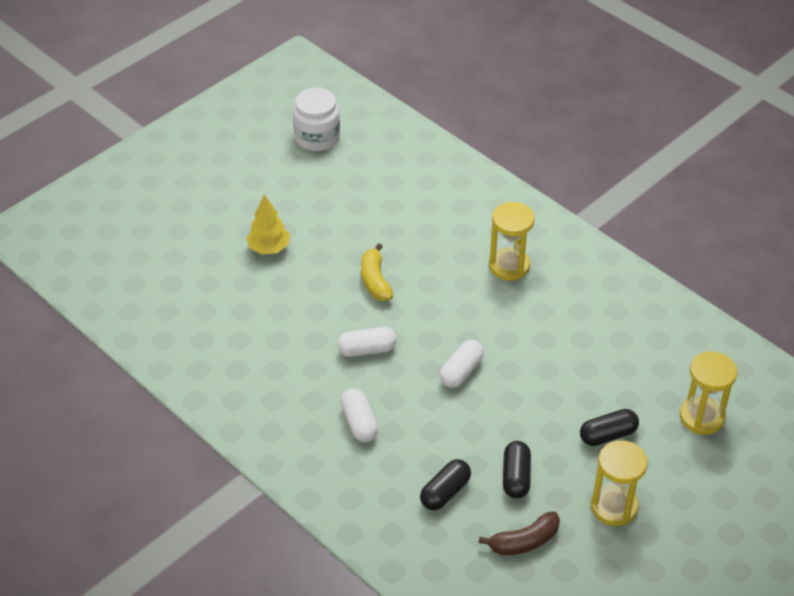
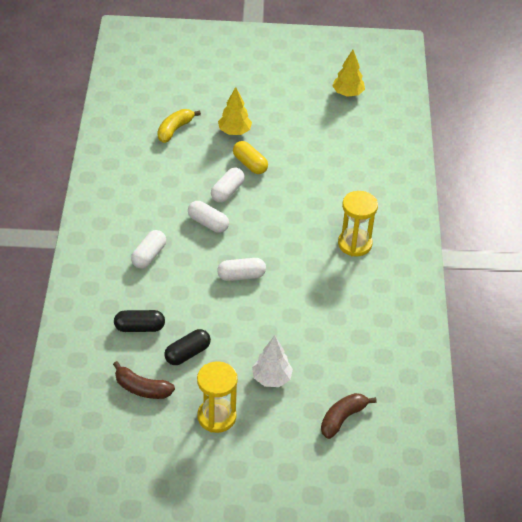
camera: 45 degrees right, 0 degrees up
(317, 137) = (348, 93): white jar -> yellow tree
(325, 267) = (250, 164): none -> yellow capsule
(342, 307) = (227, 191): none -> white capsule
(375, 280) = (266, 192): yellow banana -> yellow banana (175, 130)
(608, 435) = (271, 378): black capsule -> white tree
(701, 417) = (342, 418): yellow hourglass -> brown banana

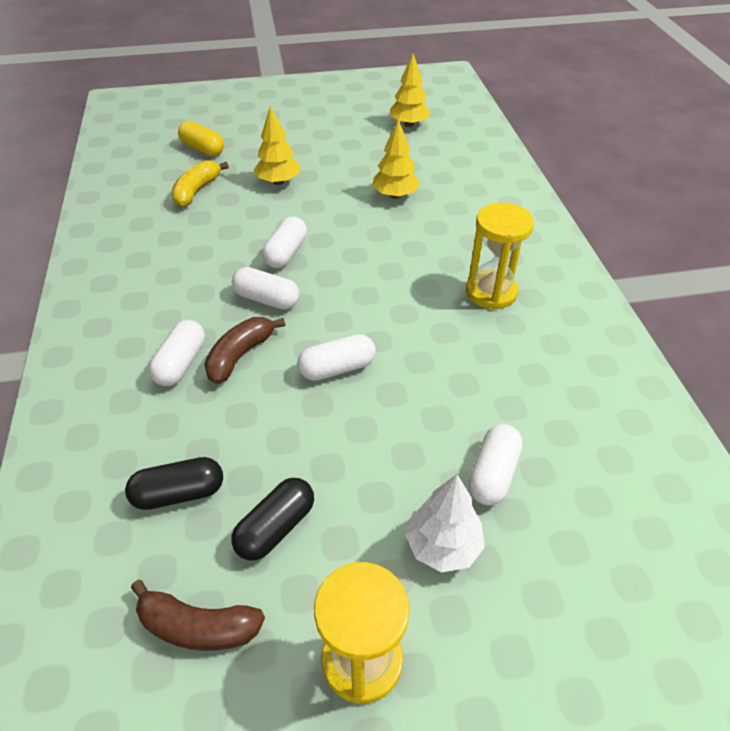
camera: 10 degrees left, 0 degrees up
(250, 164) = (309, 215): yellow capsule -> yellow capsule (203, 149)
(311, 350) = (492, 474): none -> white capsule
(316, 158) = (395, 195): none -> yellow tree
(342, 418) = (603, 604): brown banana -> brown banana (240, 355)

